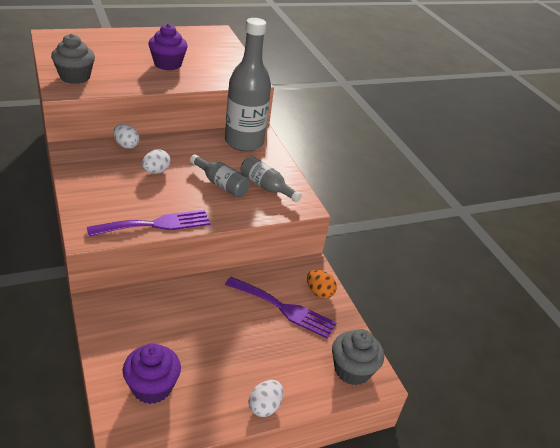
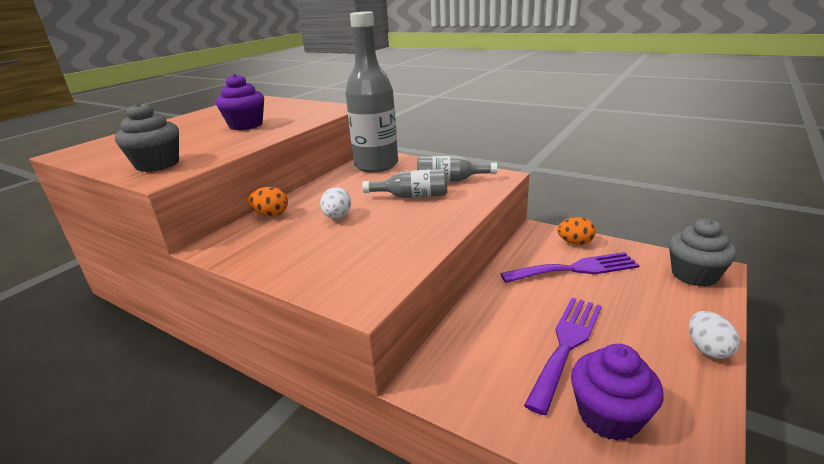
camera: 30 degrees left, 10 degrees down
(126, 145) = (271, 215): white egg -> orange egg
(156, 224) = (414, 251): purple fork -> purple fork (566, 345)

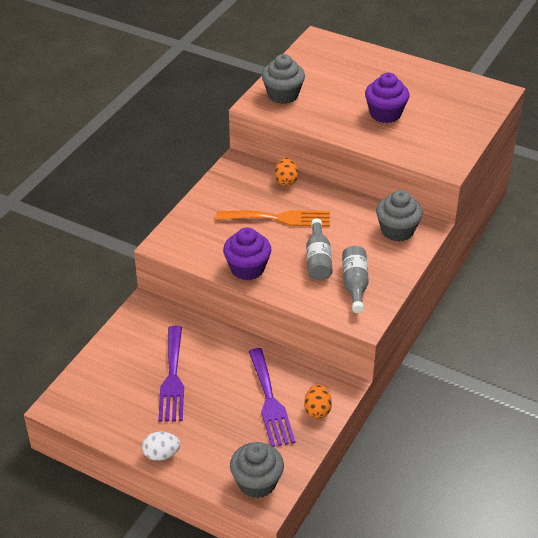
camera: 85 degrees right, 15 degrees up
(337, 217) = (279, 218): white egg -> orange fork
(376, 165) = (397, 230): grey bottle -> grey cupcake
(566, 345) = (172, 378): purple fork -> purple fork turned 60 degrees clockwise
(609, 416) = (110, 386): purple cupcake -> purple cupcake (247, 268)

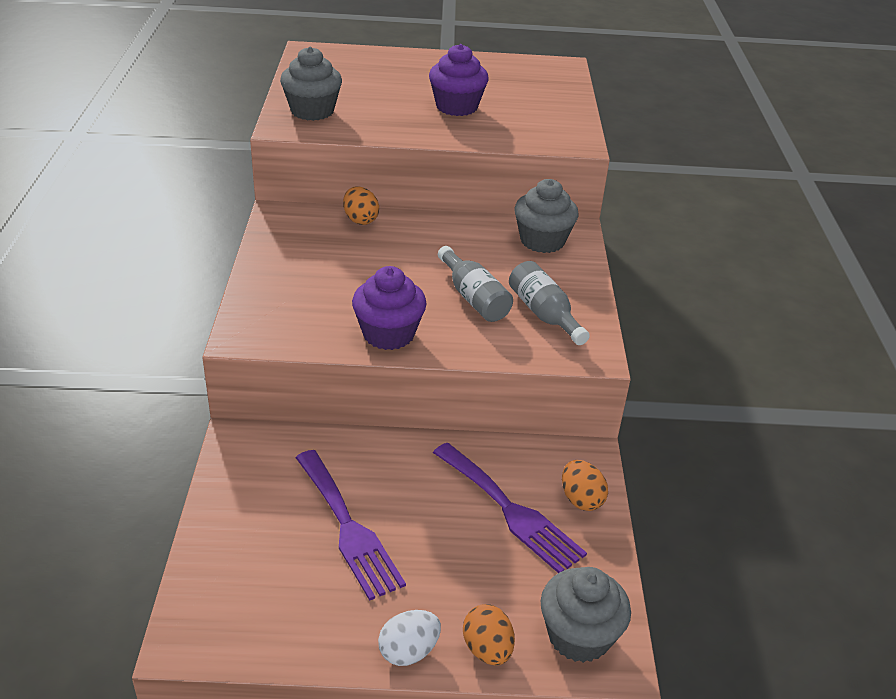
camera: 30 degrees left, 5 degrees down
(202, 469) = (487, 649): none -> orange egg
(279, 218) = (384, 263): orange fork -> none

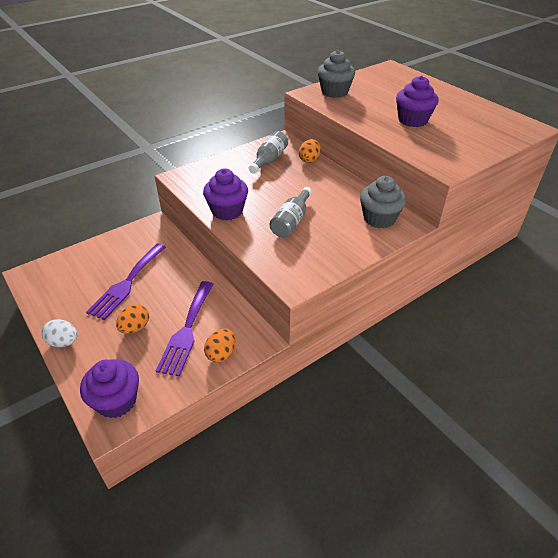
camera: 55 degrees right, 5 degrees up
(487, 649) = (83, 369): orange egg -> orange egg (135, 328)
(544, 314) = (309, 250): grey bottle -> grey bottle (269, 160)
(579, 635) = (116, 401): grey cupcake -> purple cupcake

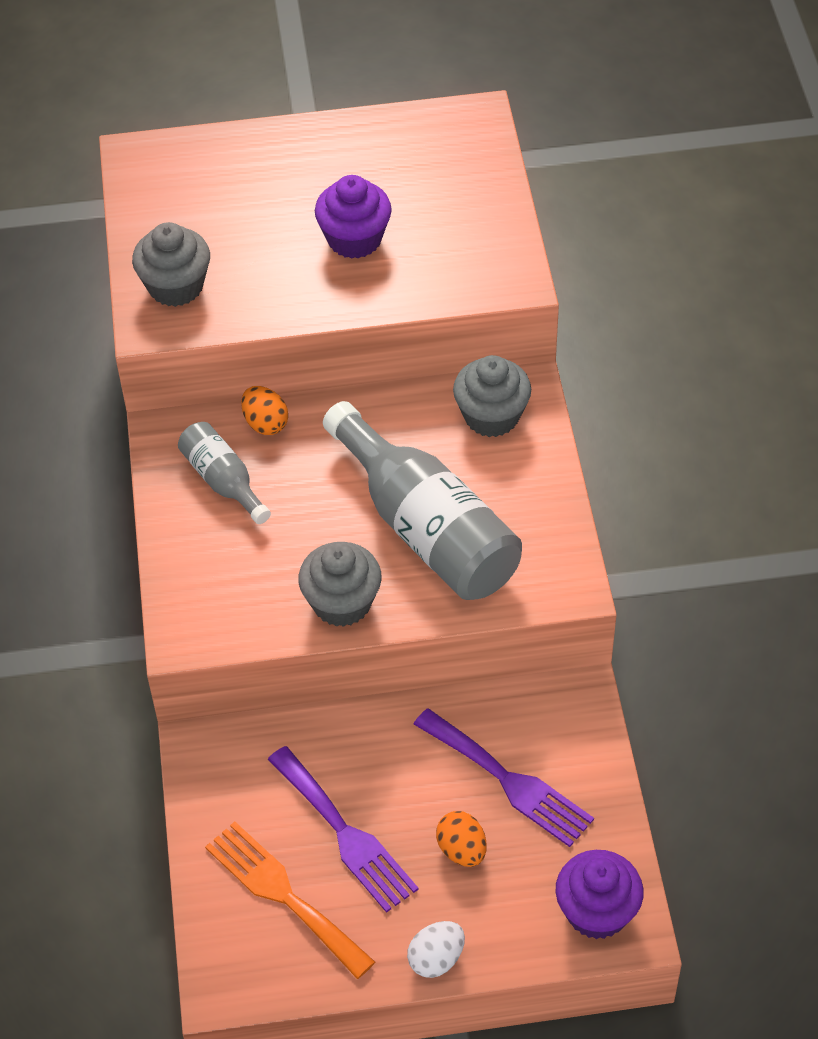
camera: 60 degrees left, 10 degrees up
(85, 275) = (283, 894): none -> orange fork
(221, 354) = (580, 752): orange egg -> none
(227, 211) = (342, 603): purple cupcake -> grey cupcake
(291, 221) = (426, 527): grey bottle -> grey bottle, size x1.98

